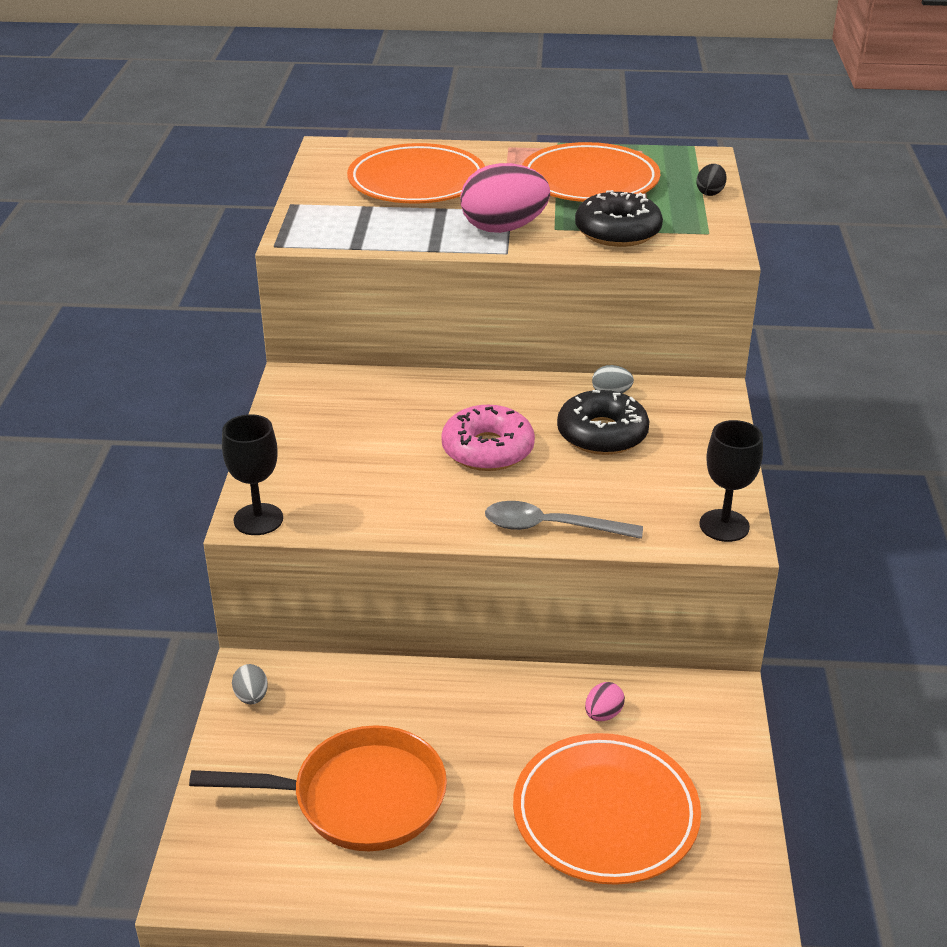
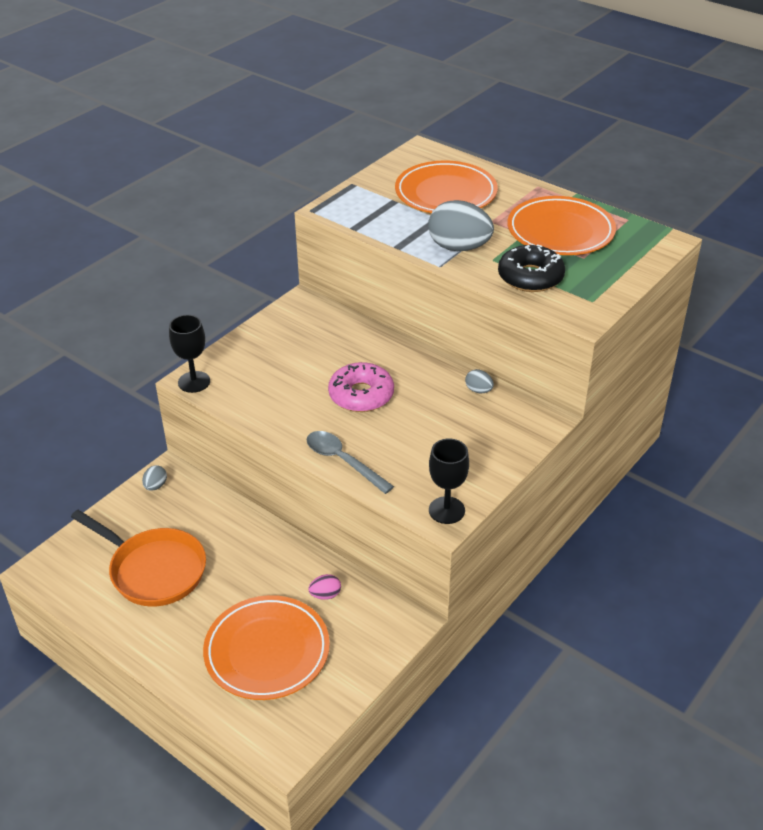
camera: 35 degrees right, 5 degrees up
(503, 228) = (459, 247): pink egg -> grey egg
(602, 434) = (441, 415): black donut -> none
(710, 192) = (634, 270): black egg -> none

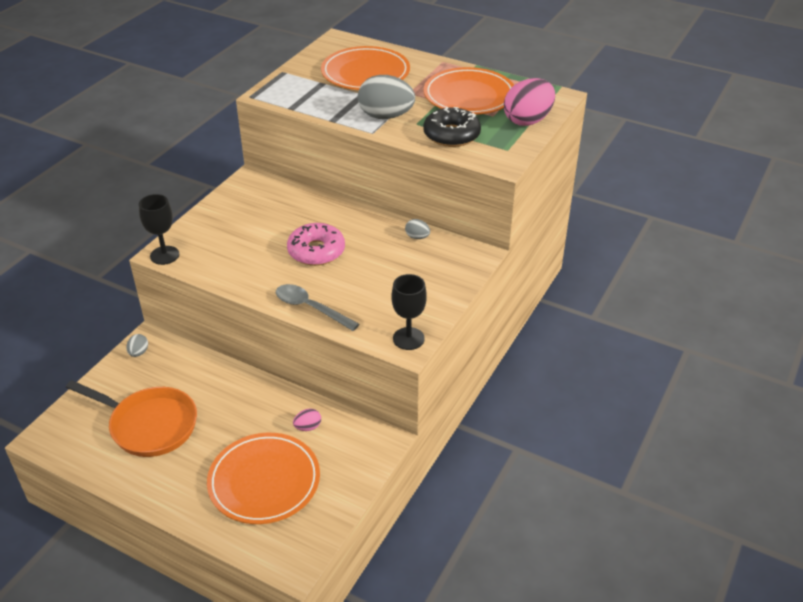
camera: 10 degrees left, 0 degrees up
(623, 267) = (527, 120): none -> pink egg

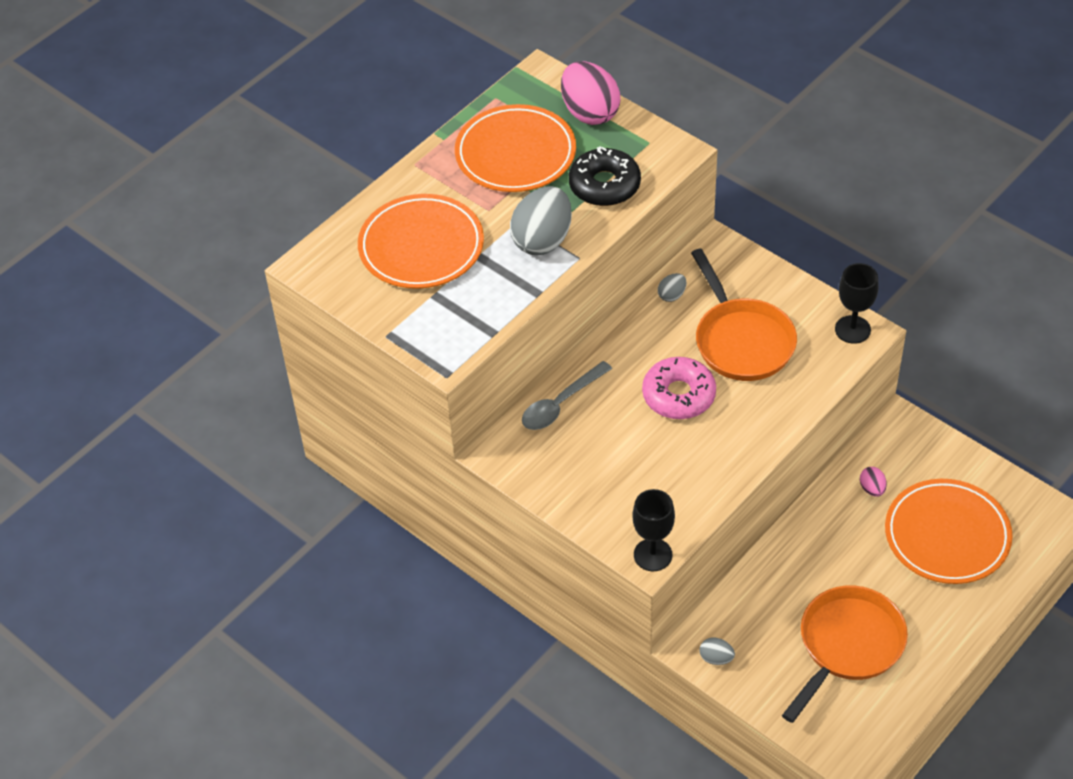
camera: 75 degrees left, 10 degrees up
(310, 308) = (786, 411): grey spoon -> grey spoon (560, 404)
(379, 277) = (741, 341): none -> orange pan

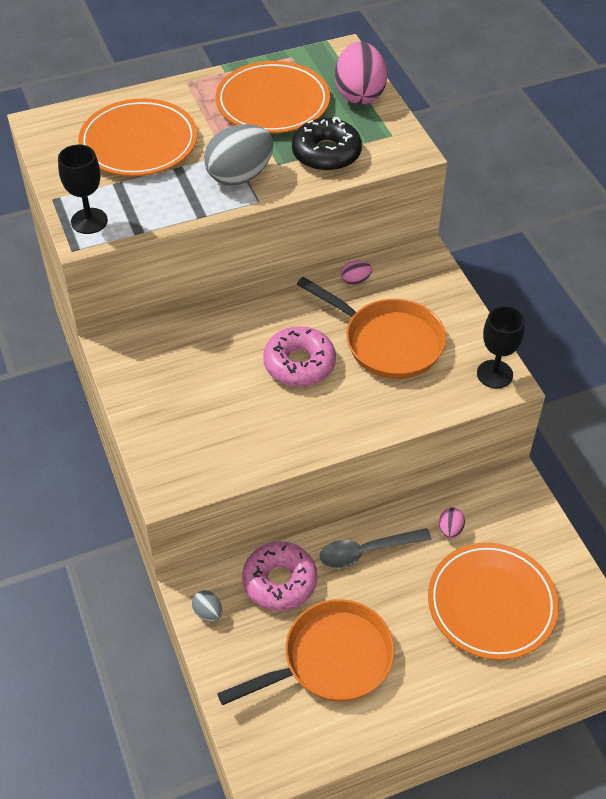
camera: 25 degrees right, 0 degrees up
(560, 404) = (196, 328): grey spoon -> grey spoon (366, 551)
(653, 555) = (174, 488): black goblet -> black goblet (89, 221)
(672, 295) = (355, 280): grey egg -> pink egg
(741, 341) = (387, 342): orange pan -> orange pan turned 60 degrees counterclockwise
(758, 602) = (279, 581): none -> pink donut

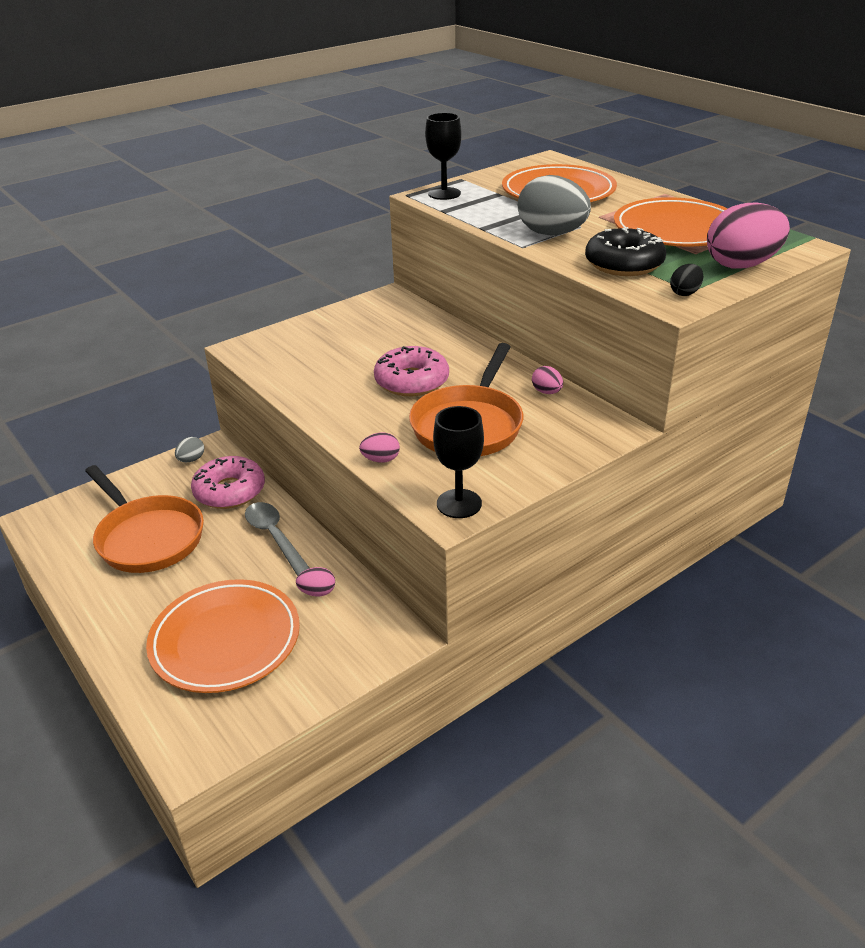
camera: 75 degrees right, 15 degrees down
(395, 139) = (685, 293): none -> black egg
(419, 410) = (381, 460): none -> pink egg

